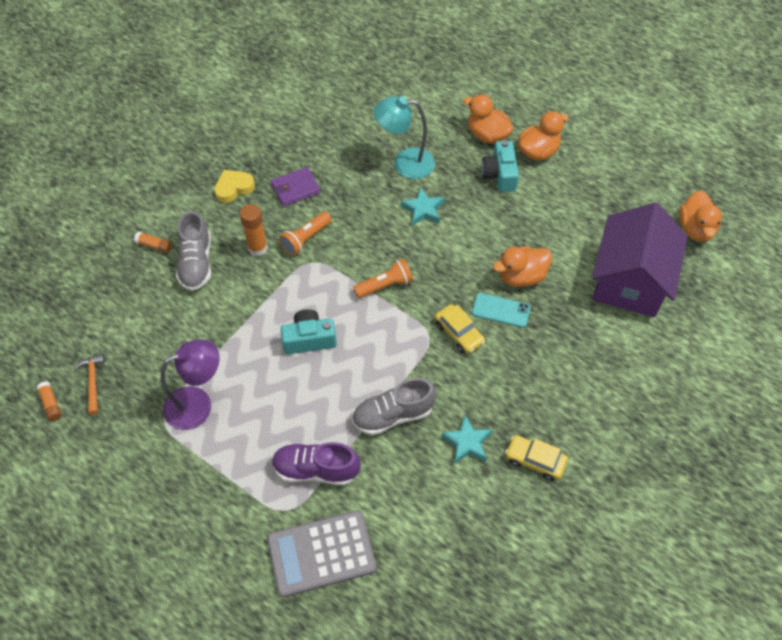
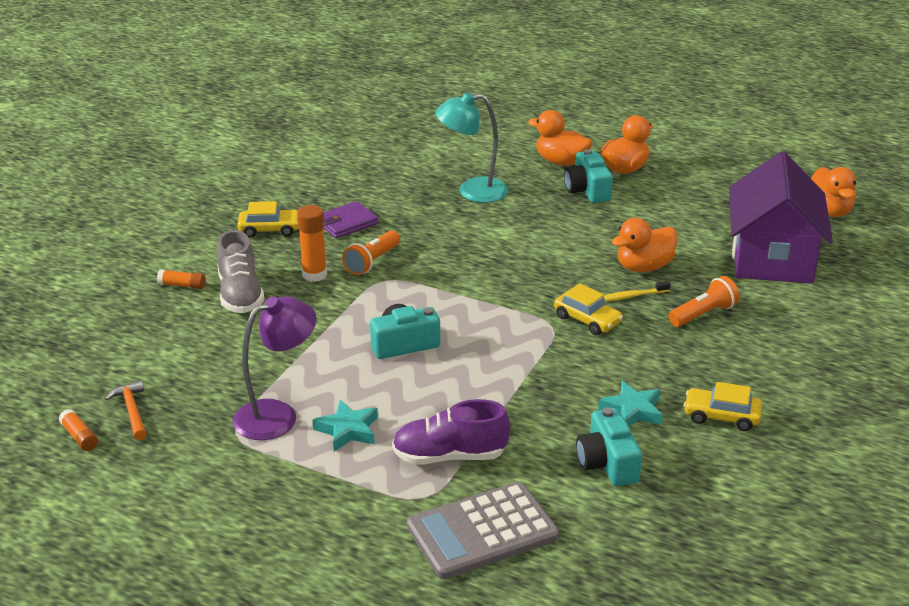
camera: 10 degrees left, 25 degrees down
(234, 188) = (270, 229): yellow heart -> yellow car
(385, 285) = (483, 290): orange flashlight -> orange flashlight (703, 314)
(393, 415) = (531, 397): grey shoe -> none
(423, 210) = (507, 225): turquoise star -> turquoise star (347, 430)
(432, 497) = (607, 463): none -> turquoise camera
(501, 310) = (630, 296): turquoise phone -> yellow toothbrush

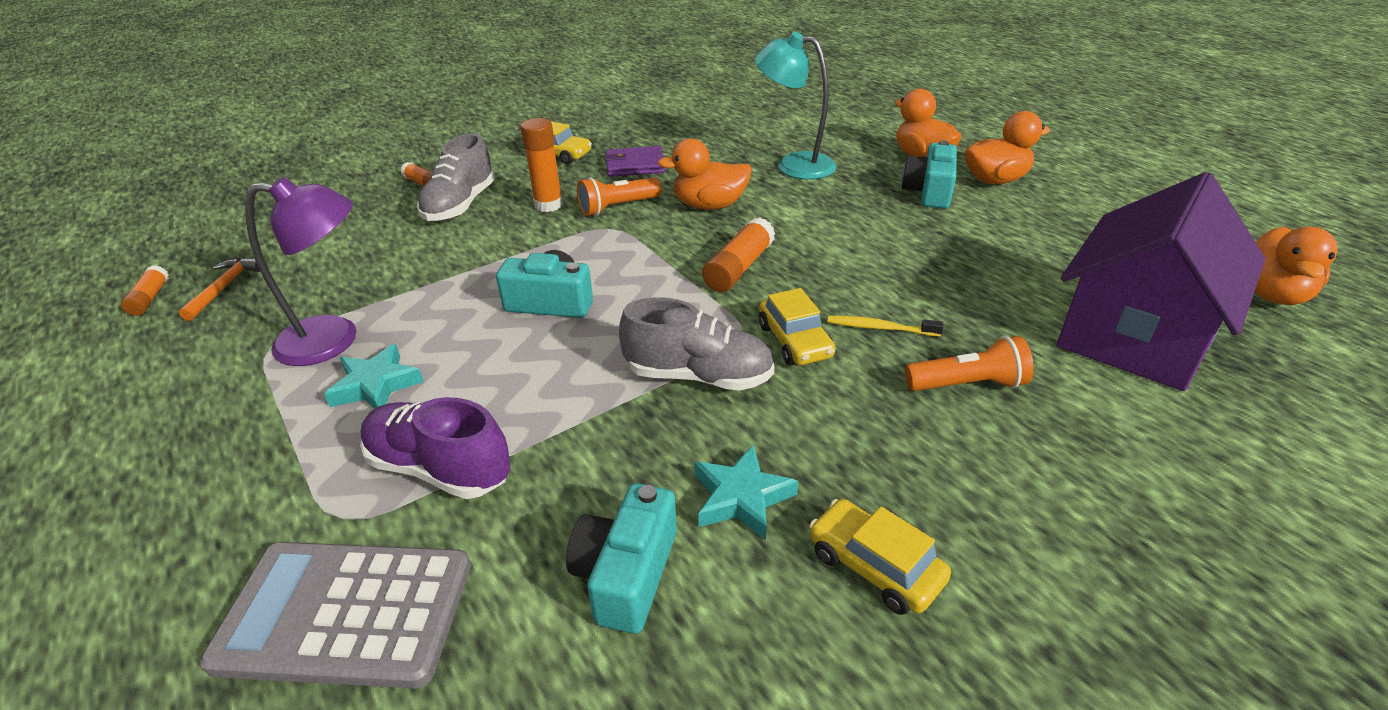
camera: 30 degrees right, 5 degrees up
(508, 283) = (739, 268): none -> orange glue stick
(549, 358) = (698, 376): none -> grey shoe
(644, 267) = (929, 295): orange duck -> orange duck (709, 205)

